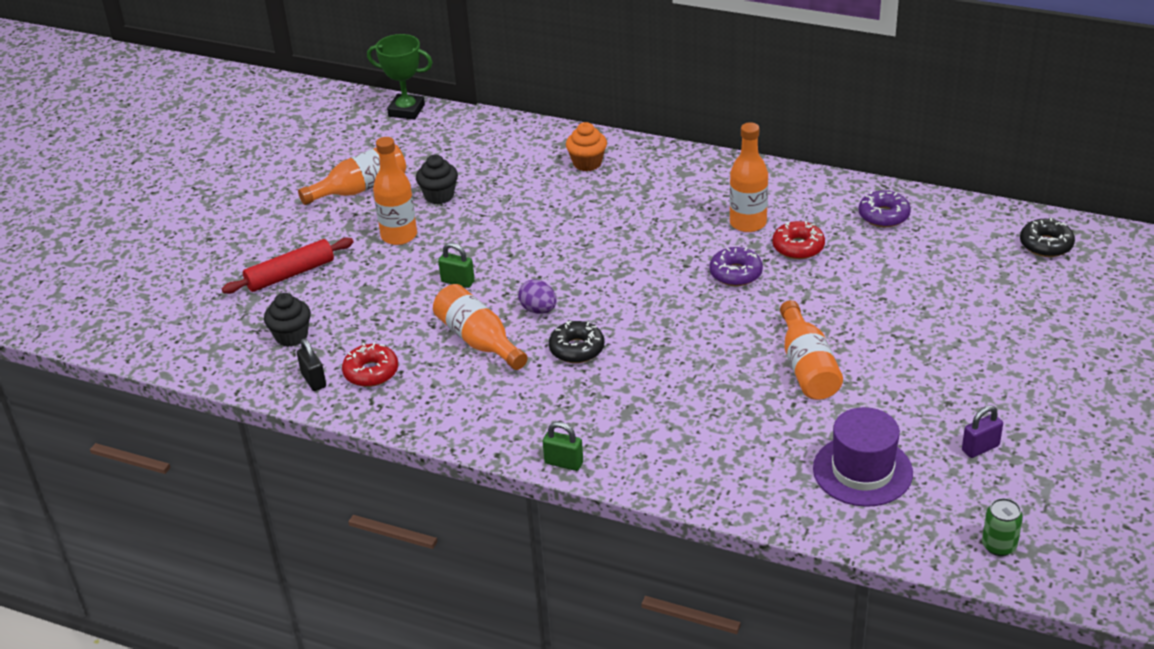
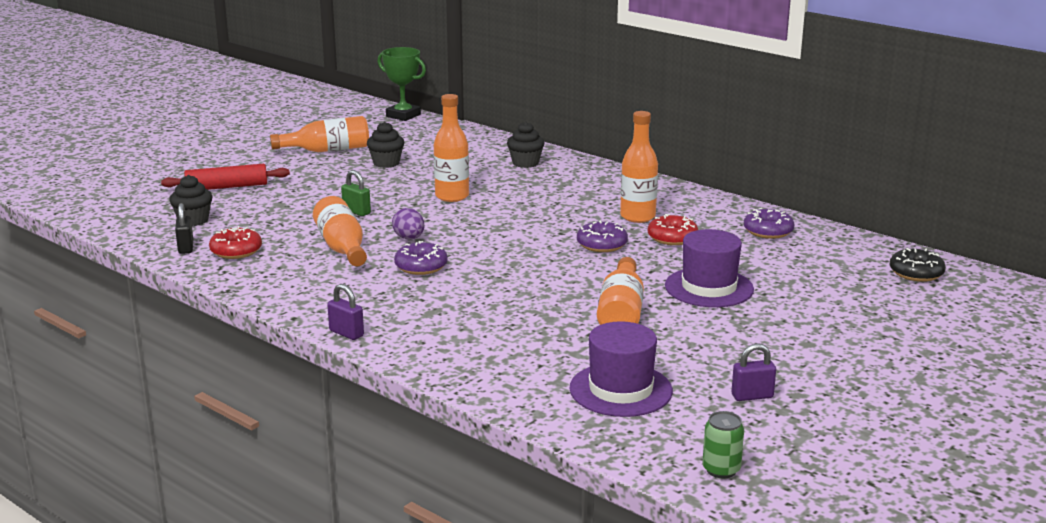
camera: 15 degrees right, 15 degrees down
(399, 236) = (333, 179): orange bottle -> orange bottle (452, 196)
(564, 463) = (346, 333): green padlock -> purple padlock
(577, 349) = (421, 266): black donut -> purple donut
(587, 163) = (525, 163): orange cupcake -> black cupcake
(869, 312) = (709, 287): none -> purple hat

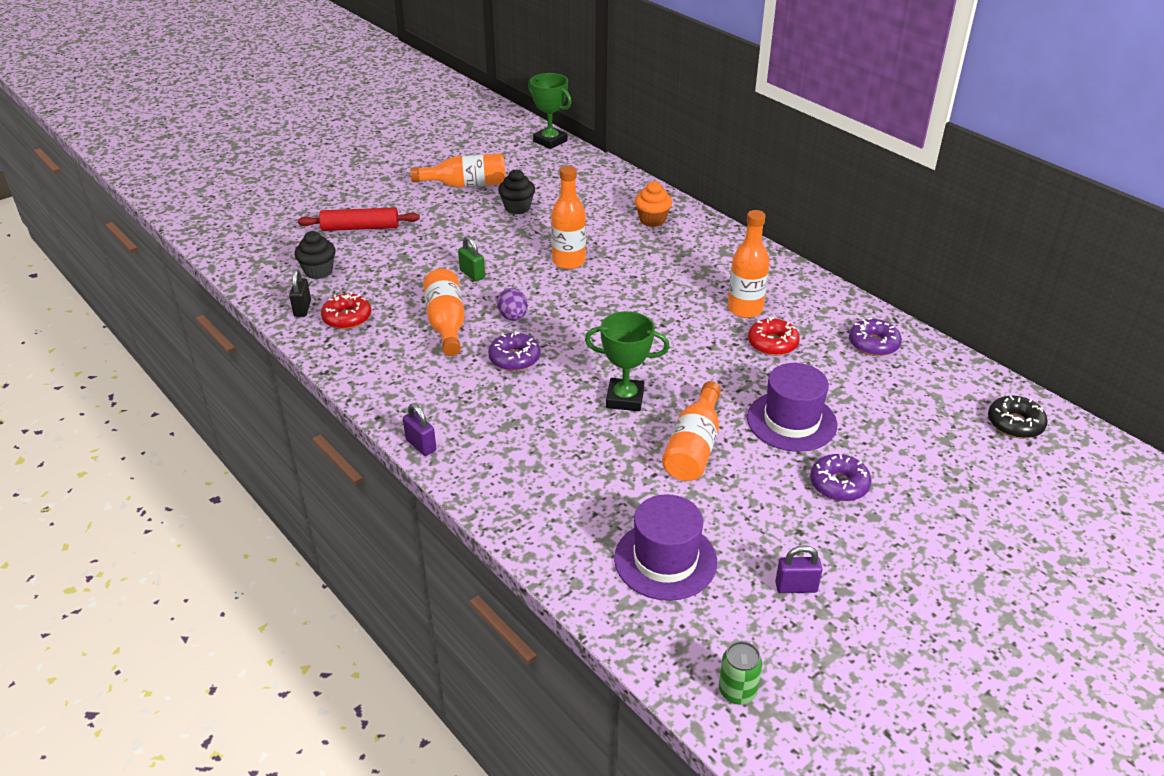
camera: 10 degrees right, 15 degrees up
(525, 163) = (652, 220): black cupcake -> orange cupcake
(542, 285) = (625, 399): none -> green trophy
(602, 244) = (699, 346): purple donut -> purple donut (839, 484)

